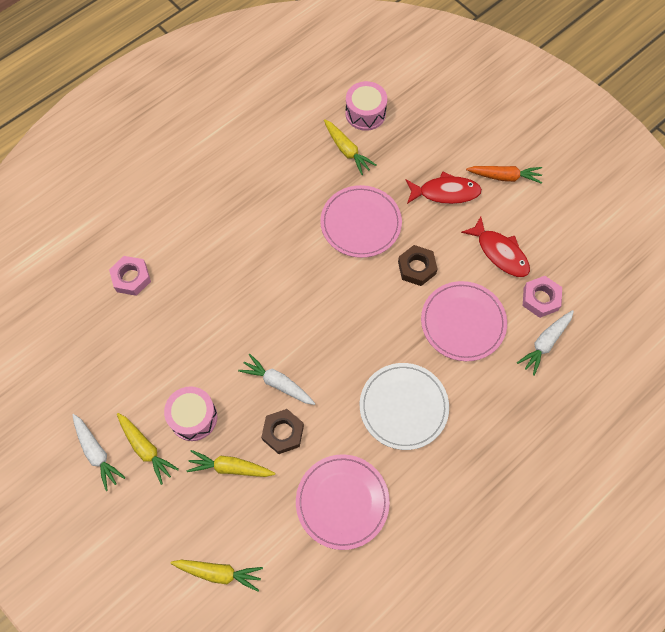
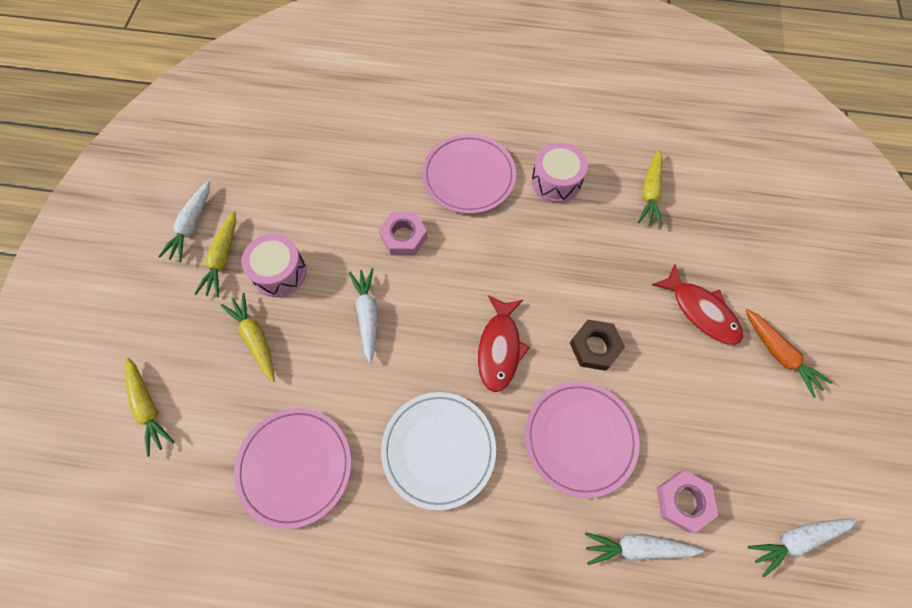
camera: 50 degrees right, 0 degrees up
(131, 278) = (366, 129): pink nut -> pink nut (403, 237)
(283, 433) = (323, 357): brown nut -> none
(360, 223) = (590, 261): pink plate -> pink plate (468, 176)
(365, 113) = (704, 178): pink drum -> pink drum (556, 181)
(500, 252) = (692, 416): red fish -> red fish (499, 348)
(603, 261) = (796, 540): none -> white carrot

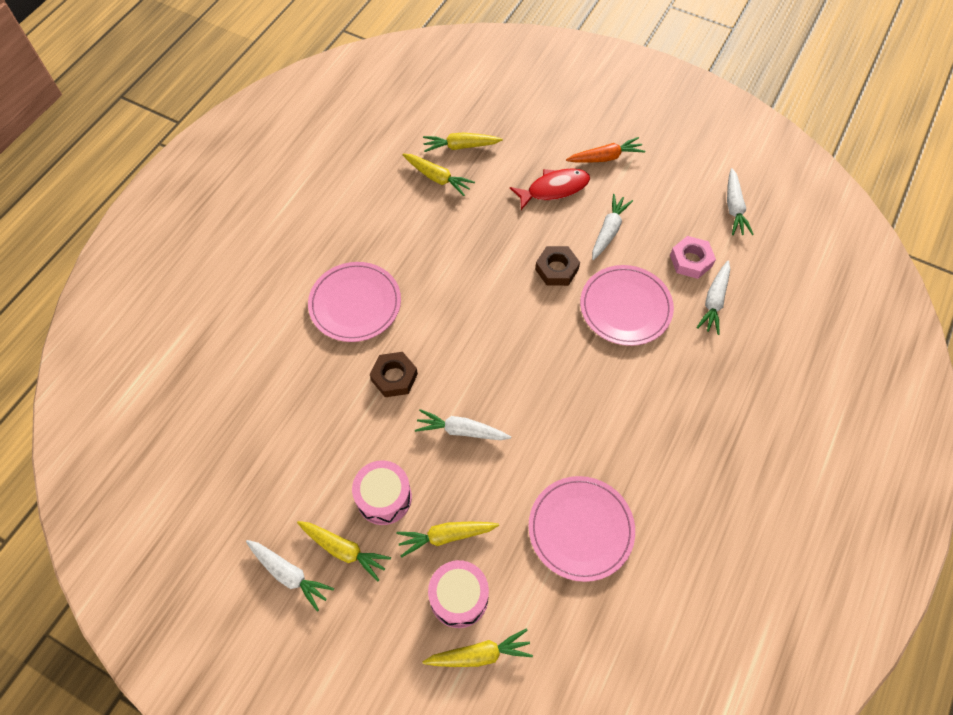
camera: 70 degrees left, 5 degrees down
(403, 237) = (394, 377): pink nut -> brown nut
(438, 450) = (602, 410): white plate -> none
(499, 348) = (532, 336): red fish -> none
(556, 181) = (394, 239): pink drum -> pink drum (459, 597)
(675, 389) = (608, 231): none -> white carrot
(703, 200) = (461, 146): none -> yellow carrot

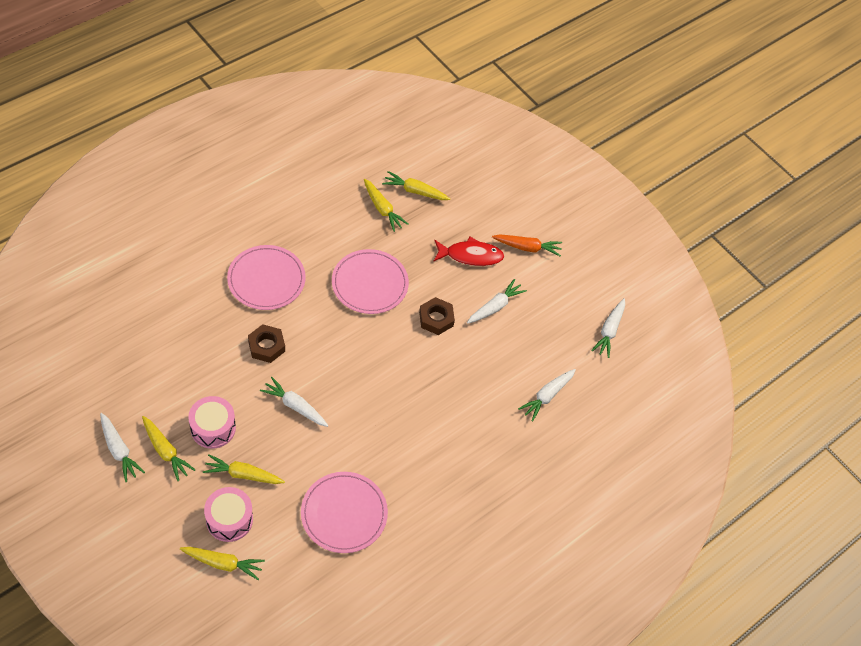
camera: 15 degrees right, 5 degrees down
(625, 307) = (473, 370): pink plate -> pink plate (370, 283)
(691, 261) = (547, 357): pink nut -> none

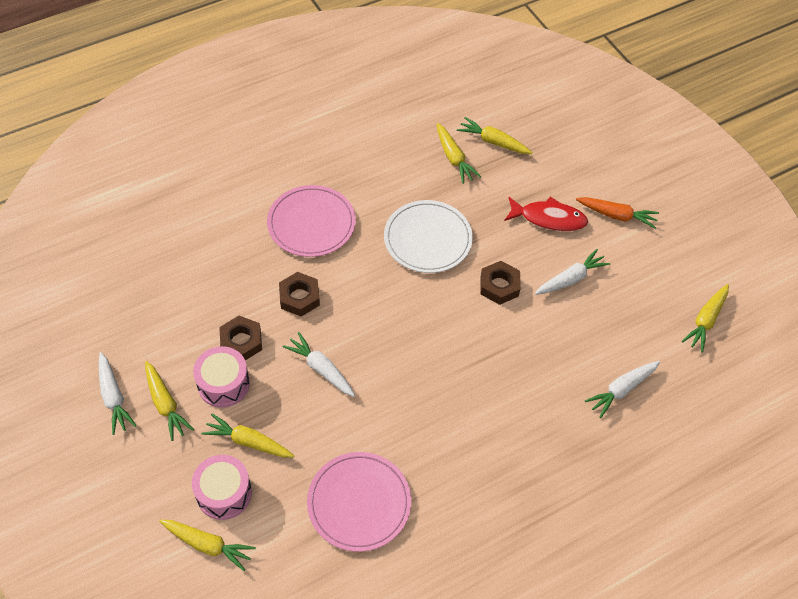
camera: 15 degrees right, 0 degrees up
(222, 390) = (241, 342): none -> brown nut
(370, 283) = (427, 239): pink plate -> white plate
(609, 331) = (706, 320): white carrot -> yellow carrot

